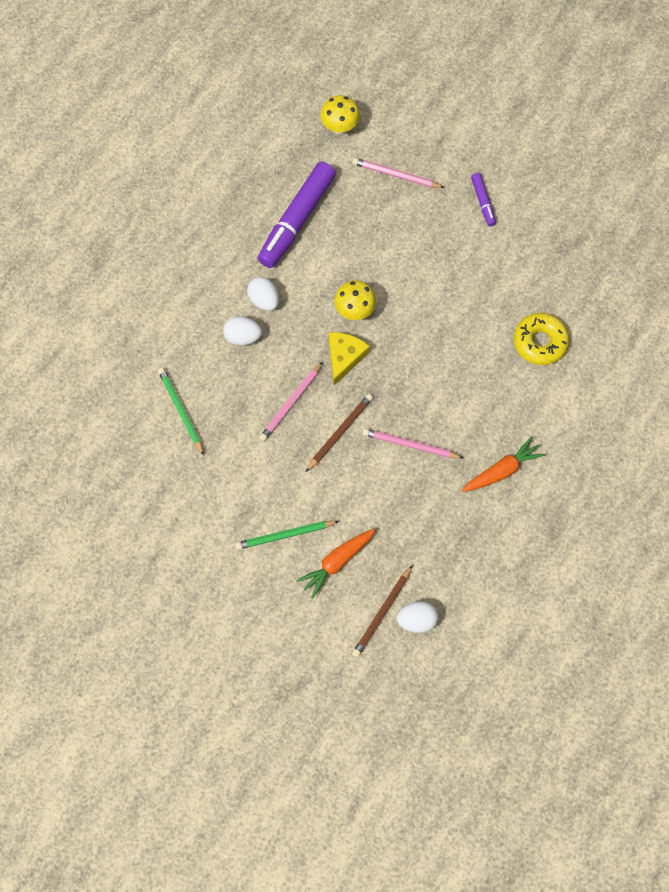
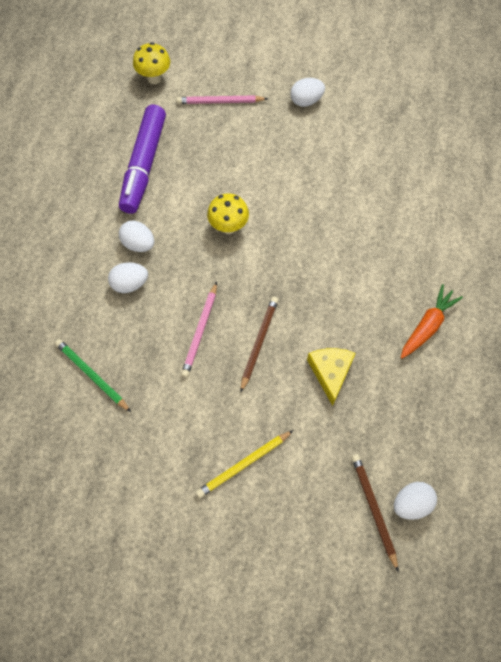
camera: 20 degrees left, 5 degrees down
(285, 535) = (244, 464): green pencil -> yellow pencil
(337, 562) = (307, 473): orange carrot -> none
(344, 357) = (235, 271): yellow cheese -> yellow cheese (330, 372)
(382, 612) = (373, 509): brown pencil -> brown pencil turned 150 degrees clockwise
(410, 445) = (331, 332): pink pencil -> none
(483, 202) = (306, 101): purple marker -> white egg
(540, 342) = (408, 201): yellow donut -> none

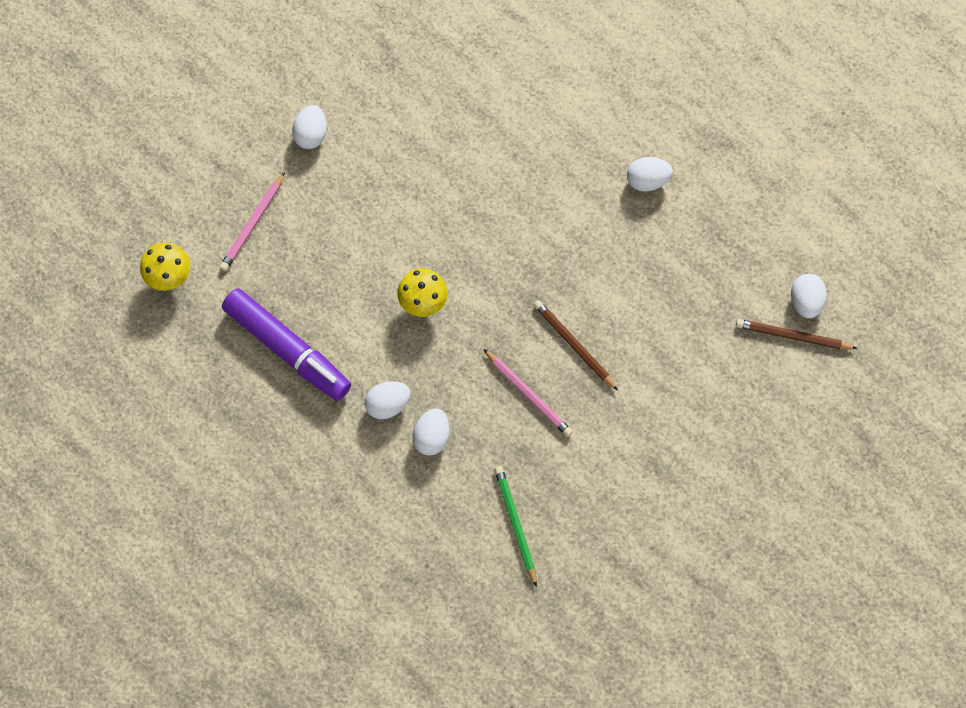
camera: 60 degrees left, 5 degrees up
(92, 375) = (515, 524): green pencil -> green pencil turned 90 degrees clockwise
(244, 464) = (689, 426): yellow pencil -> none
(330, 372) = (643, 297): yellow cheese -> none
(427, 326) = (647, 181): orange carrot -> white egg

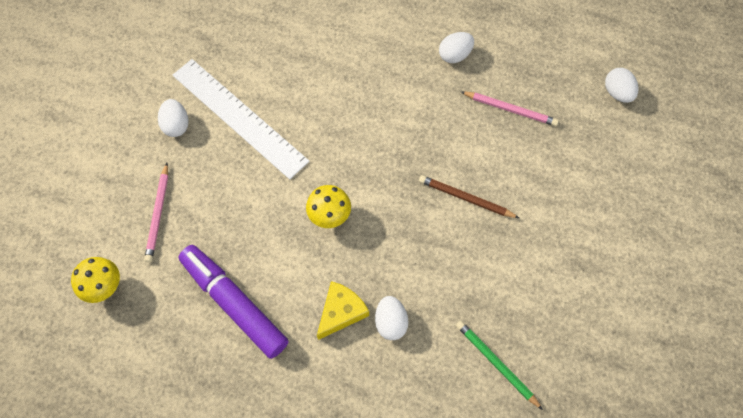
camera: 25 degrees left, 5 degrees down
(288, 349) = (234, 303): purple marker -> purple marker turned 150 degrees counterclockwise
(380, 153) = (239, 117): none -> white ruler
(388, 404) = (341, 312): white egg -> yellow cheese
(528, 394) = (450, 252): pink pencil -> pink pencil (510, 109)
(792, 336) = (623, 121): brown pencil -> none

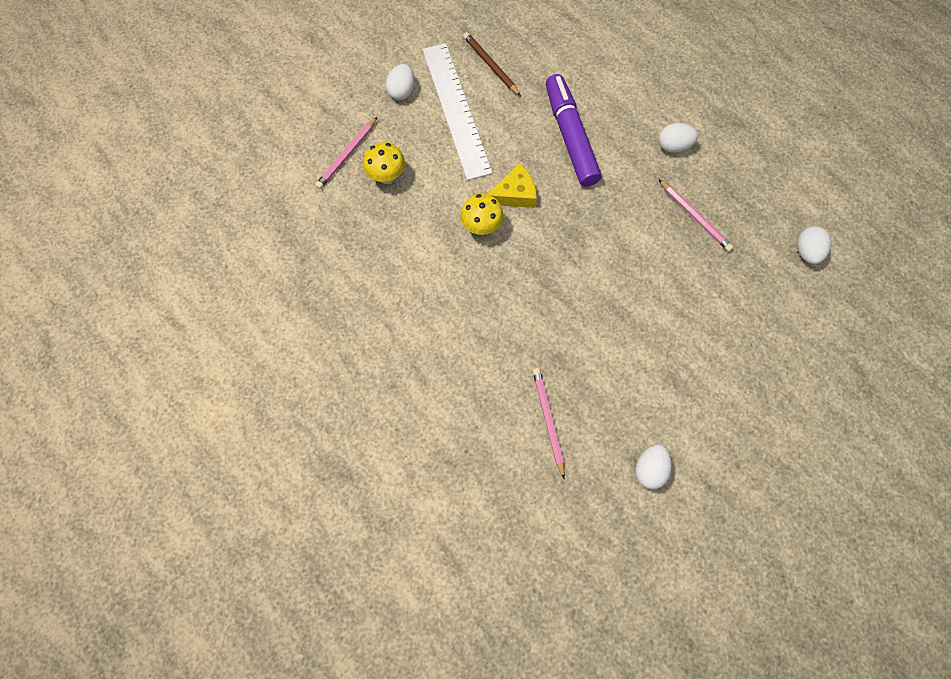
camera: 30 degrees right, 5 degrees up
(105, 288) = (274, 191): yellow mushroom -> yellow mushroom (387, 177)
(234, 303) = (364, 255): purple marker -> purple marker (570, 137)
(341, 312) = (444, 308): yellow cheese -> yellow cheese (514, 194)
(390, 322) = (480, 338): white egg -> white egg (649, 468)
(466, 198) = (607, 271): brown pencil -> brown pencil (491, 65)
(496, 364) = (548, 420): green pencil -> pink pencil

